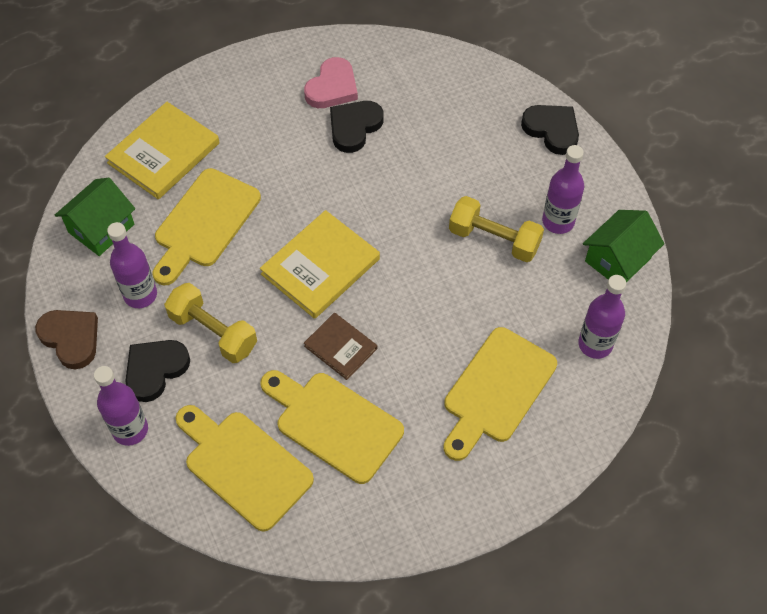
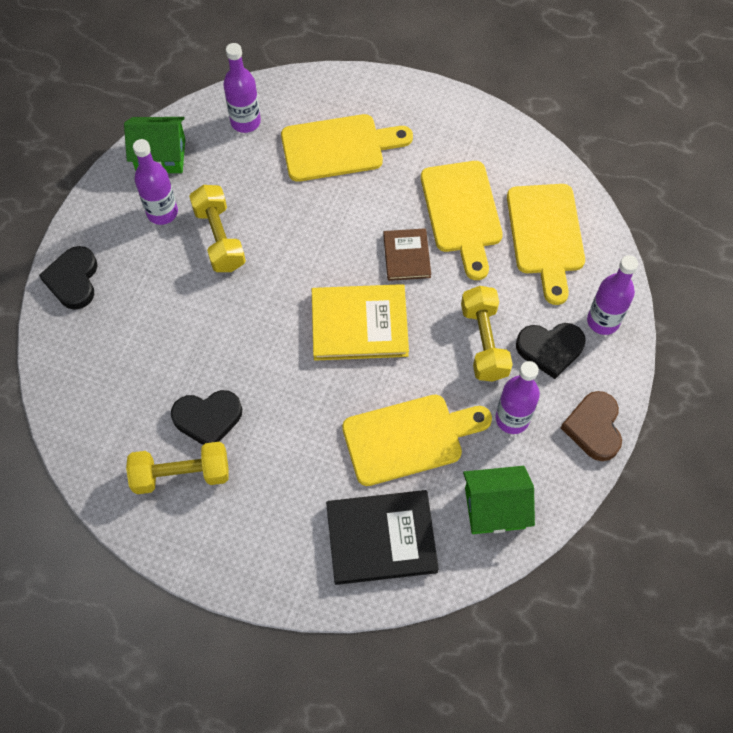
camera: 135 degrees left, 5 degrees up
(163, 153) = (381, 538): yellow book -> black book
(332, 87) = (181, 474): pink heart -> yellow dumbbell

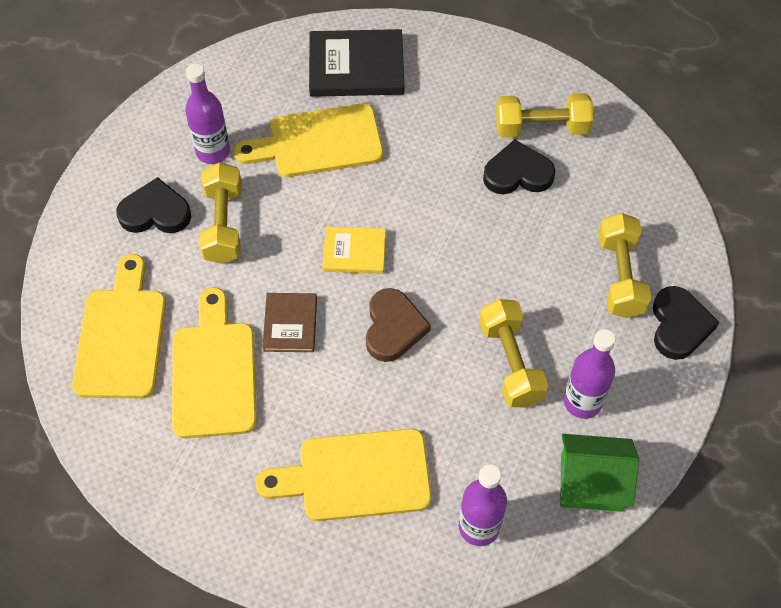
camera: 175 degrees left, 5 degrees down
(119, 320) = (619, 276): none -> yellow dumbbell
(359, 324) = (354, 252): yellow book -> yellow book, size x0.59
(494, 508) = (248, 82): green house -> none
(594, 427) = (135, 138): brown heart -> brown heart (393, 328)
(603, 321) = (90, 236): purple bottle -> none

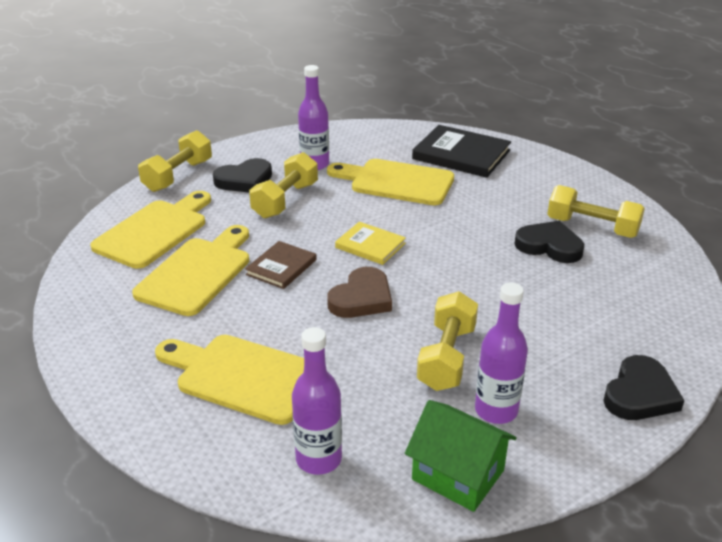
camera: 30 degrees right, 25 degrees down
(155, 212) = (244, 180): black heart -> black heart turned 120 degrees clockwise
(619, 276) = (600, 338): yellow dumbbell -> yellow dumbbell (178, 176)

